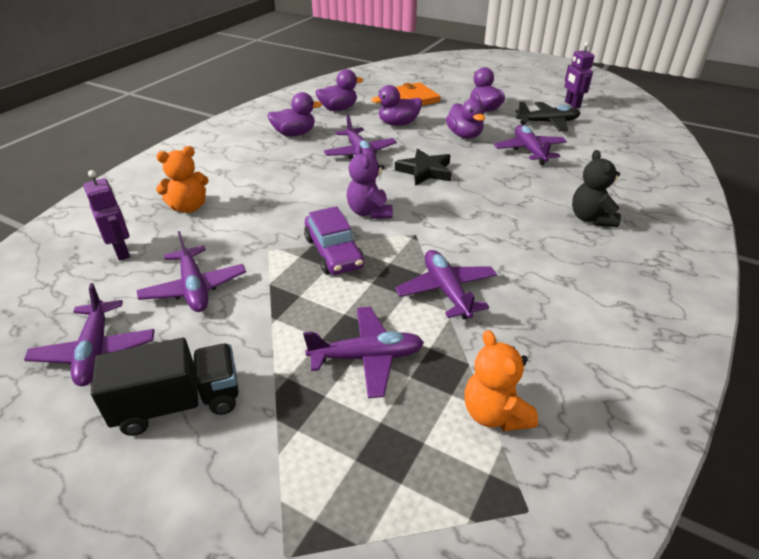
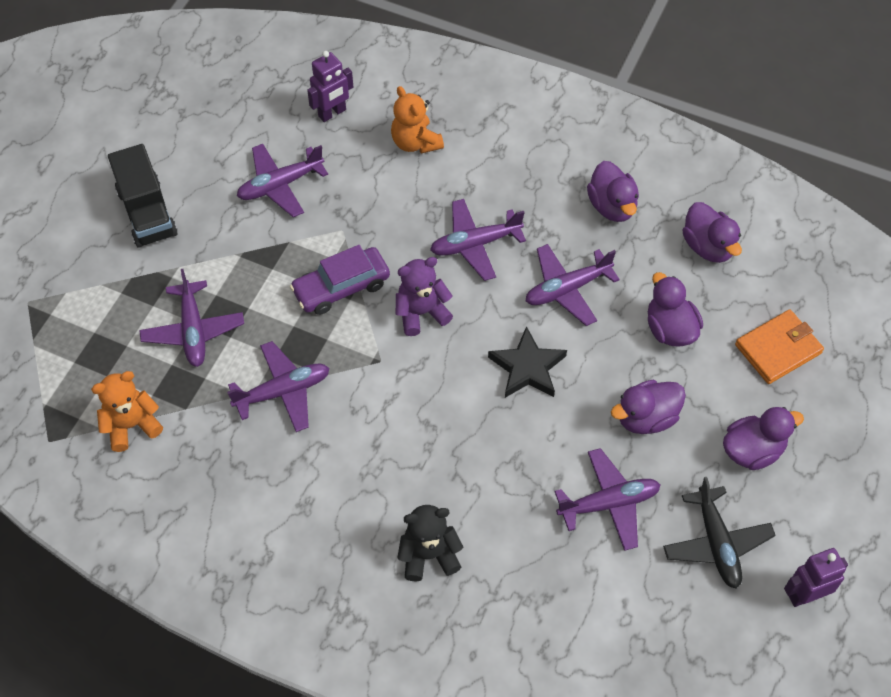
camera: 85 degrees right, 20 degrees up
(95, 351) = (200, 143): purple plane -> purple plane (475, 244)

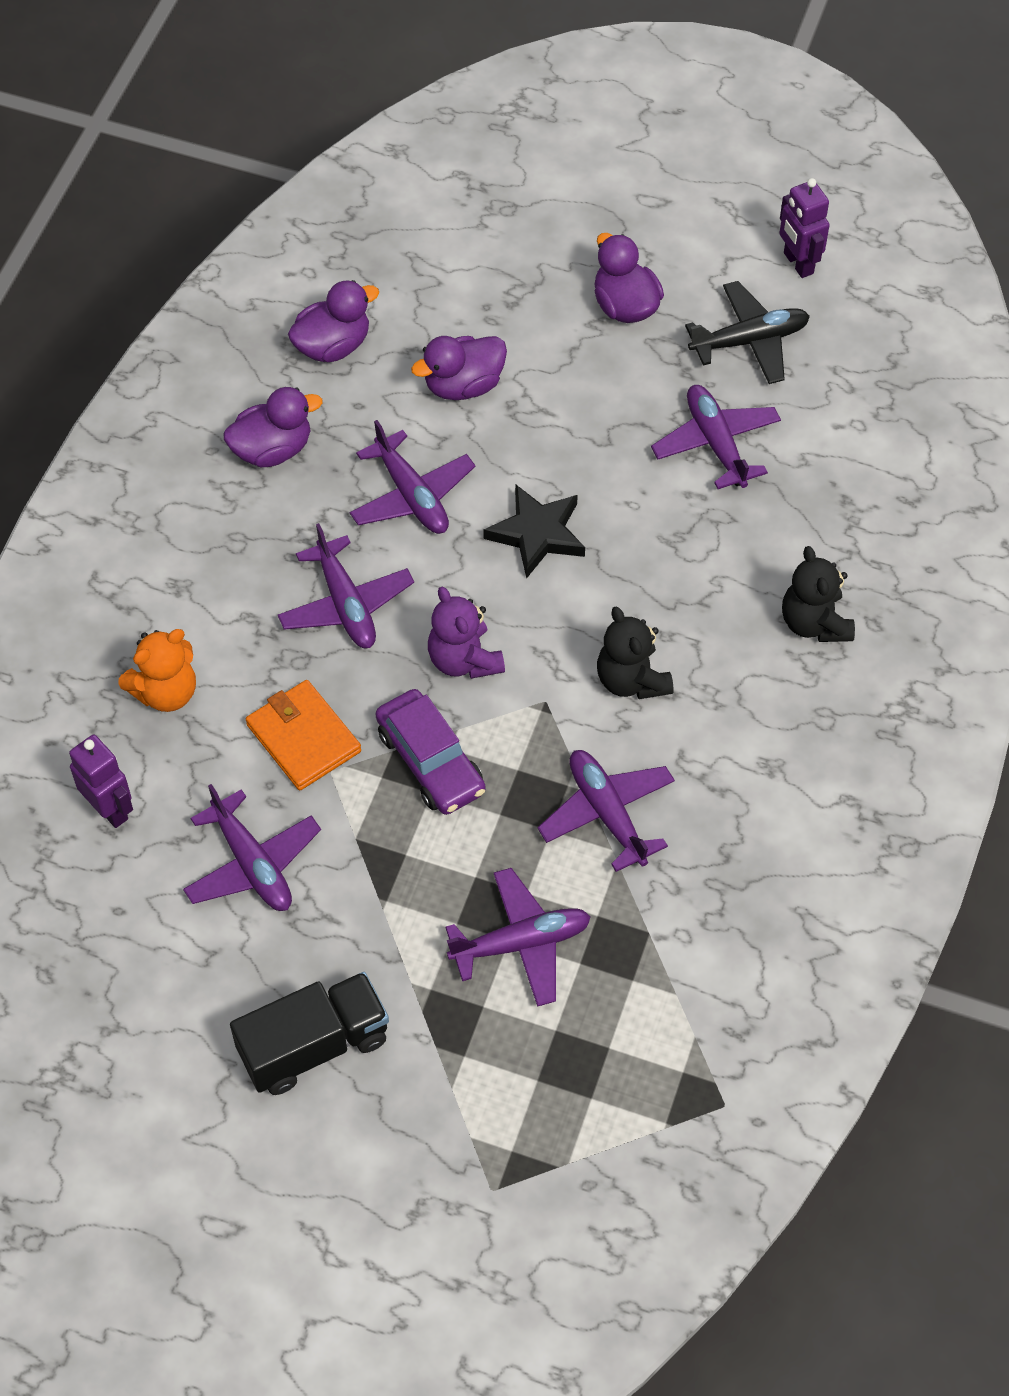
camera: 95 degrees left, 0 degrees up
(131, 425) = (684, 998): orange teddy bear -> none
(391, 418) = (631, 680): none -> black teddy bear
(646, 418) = (594, 408): purple duck -> none
(778, 349) = (481, 278): orange wallet -> orange wallet (303, 738)

